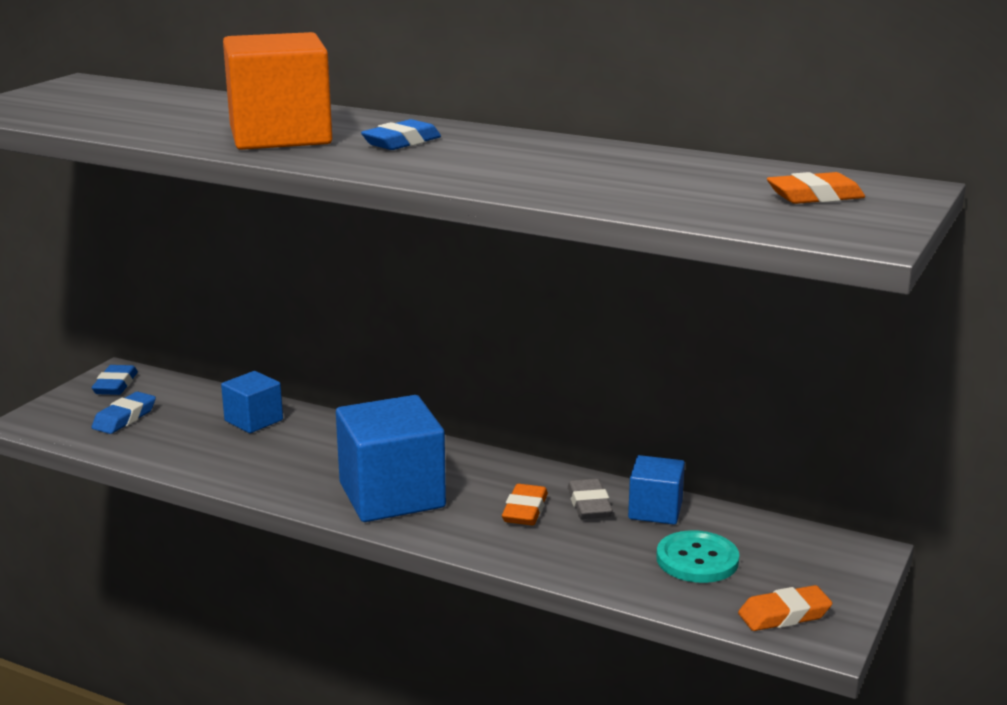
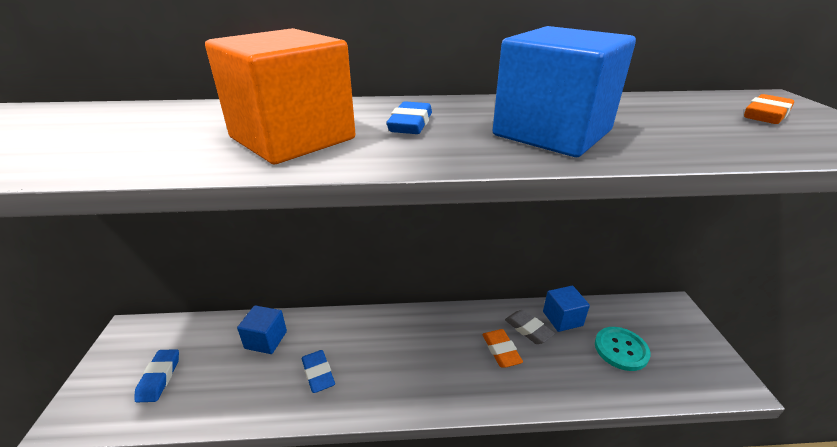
camera: 30 degrees left, 10 degrees up
(115, 385) = (132, 344): blue eraser -> blue eraser (318, 374)
(392, 495) = (413, 374): blue cube -> blue cube (552, 133)
(784, 615) = (703, 375): orange eraser -> none

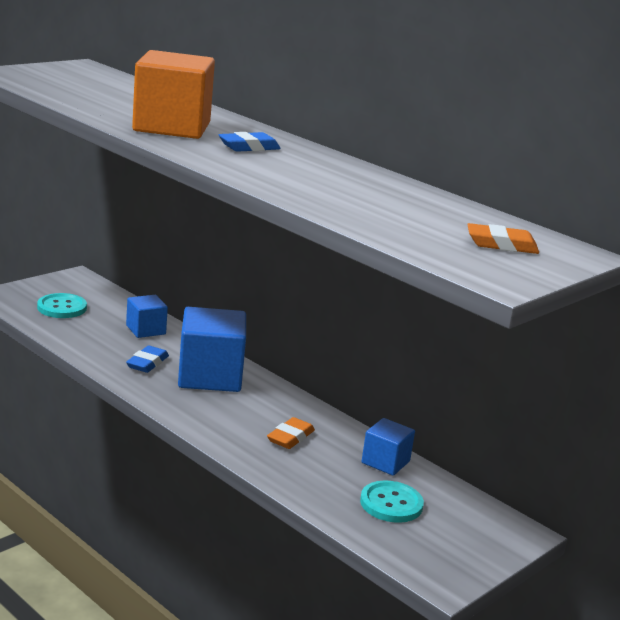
camera: 45 degrees right, 10 degrees down
(159, 378) = (62, 307): blue eraser -> turquoise button
(528, 329) = (339, 446): grey eraser -> none
(552, 133) = (309, 182): blue cube -> blue cube (210, 376)

